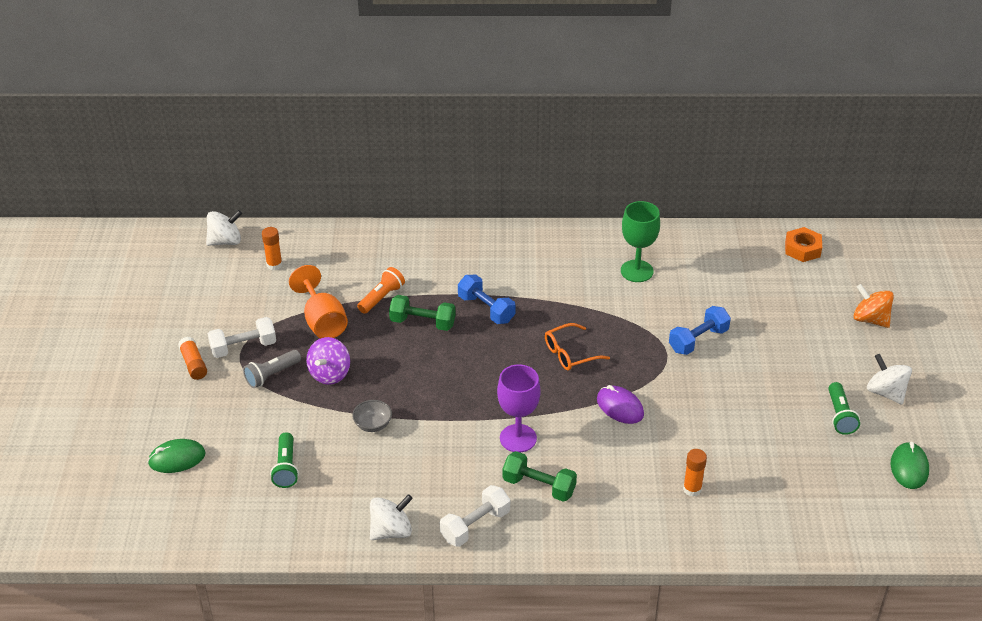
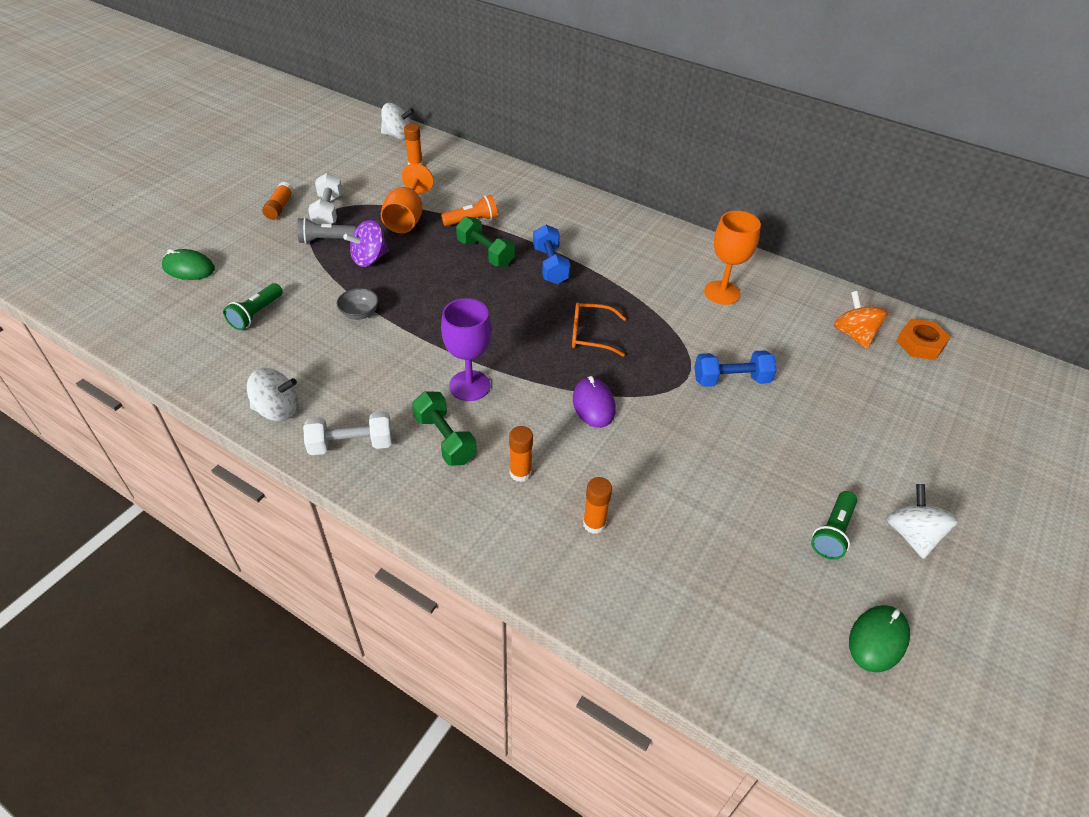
camera: 30 degrees right, 5 degrees up
(243, 347) = (328, 211): white dumbbell -> white dumbbell turned 75 degrees clockwise
(614, 482) = (520, 473): none -> orange glue stick
(636, 271) = (722, 293): green goblet -> orange goblet
(870, 319) = (950, 447): orange spinning top -> orange spinning top (853, 335)

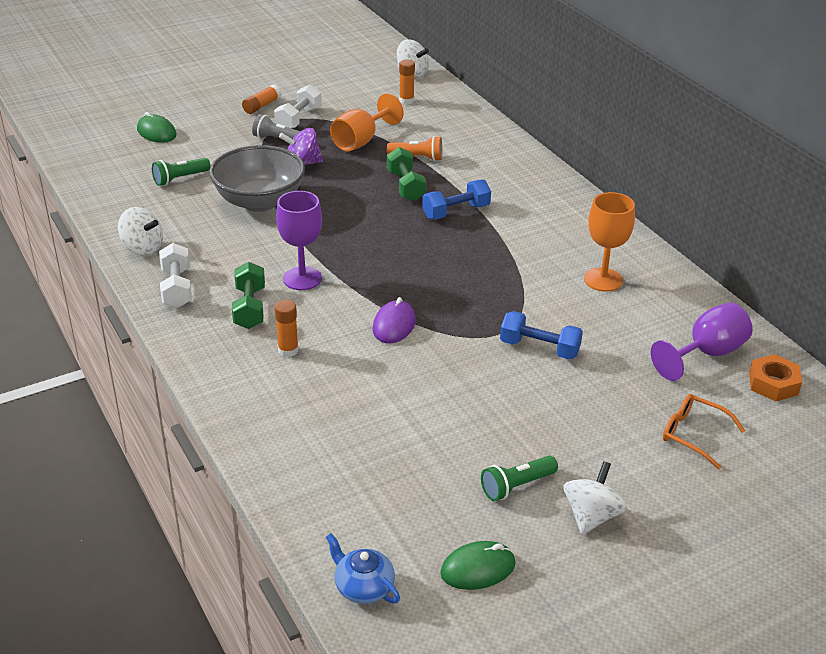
camera: 30 degrees right, 10 degrees down
(351, 445) = (176, 288): white dumbbell -> white dumbbell turned 60 degrees clockwise
(359, 313) = (259, 201): grey bowl -> grey bowl, size x2.45
(550, 265) = (456, 212): blue dumbbell -> blue dumbbell turned 45 degrees clockwise
(590, 335) = (441, 274): orange glasses -> orange glasses (693, 435)
(594, 524) = (315, 404): orange glue stick -> none
(806, 717) = (363, 587): none -> blue teapot
(853, 335) = (707, 354): orange spinning top -> purple goblet

